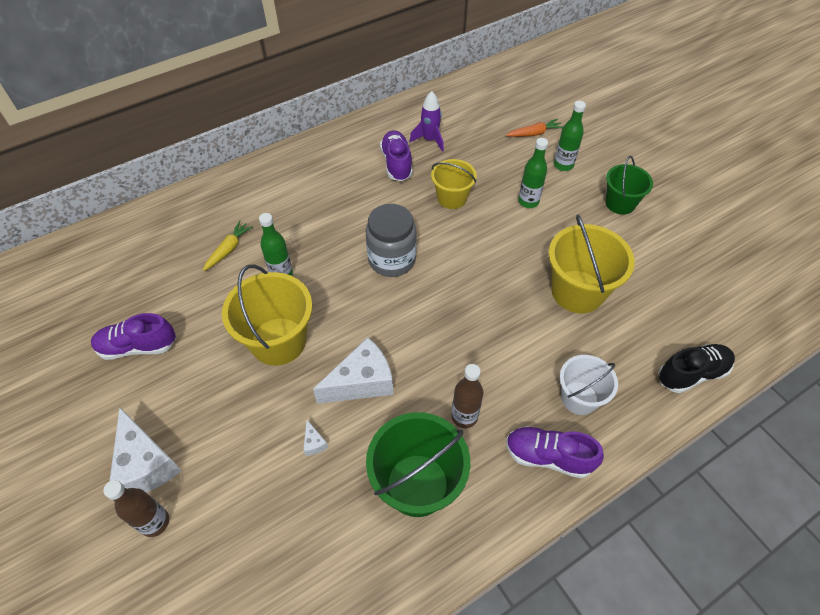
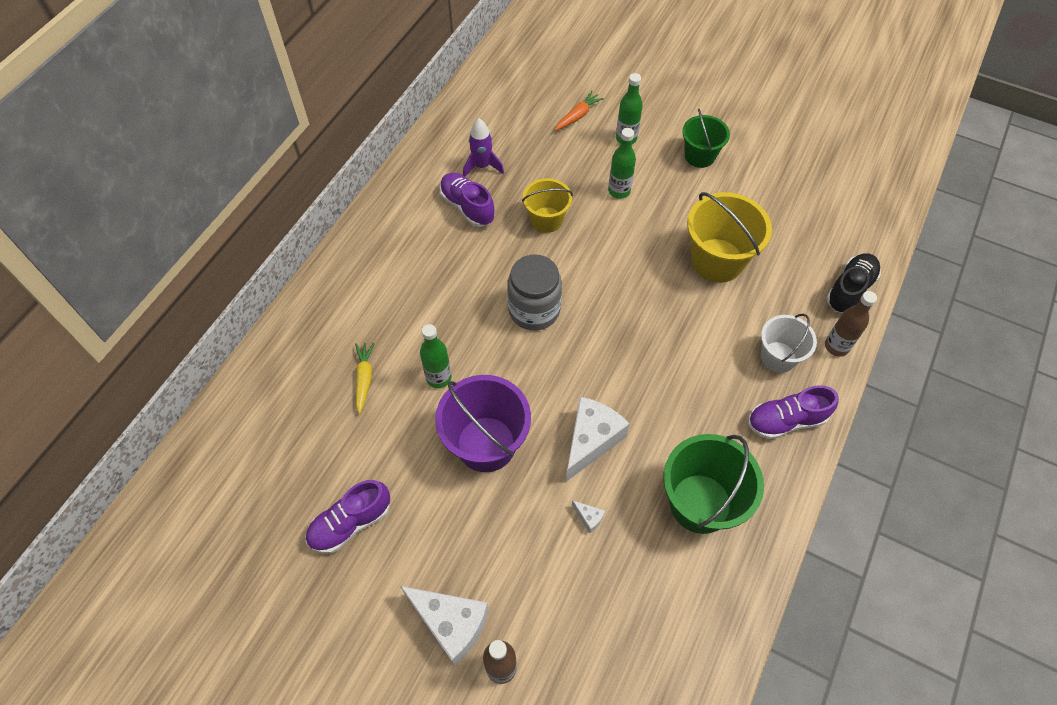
camera: 30 degrees left, 5 degrees up
(278, 341) = (486, 444): yellow bucket -> purple bucket
(464, 417) = (698, 424): brown bottle -> brown bottle (836, 346)

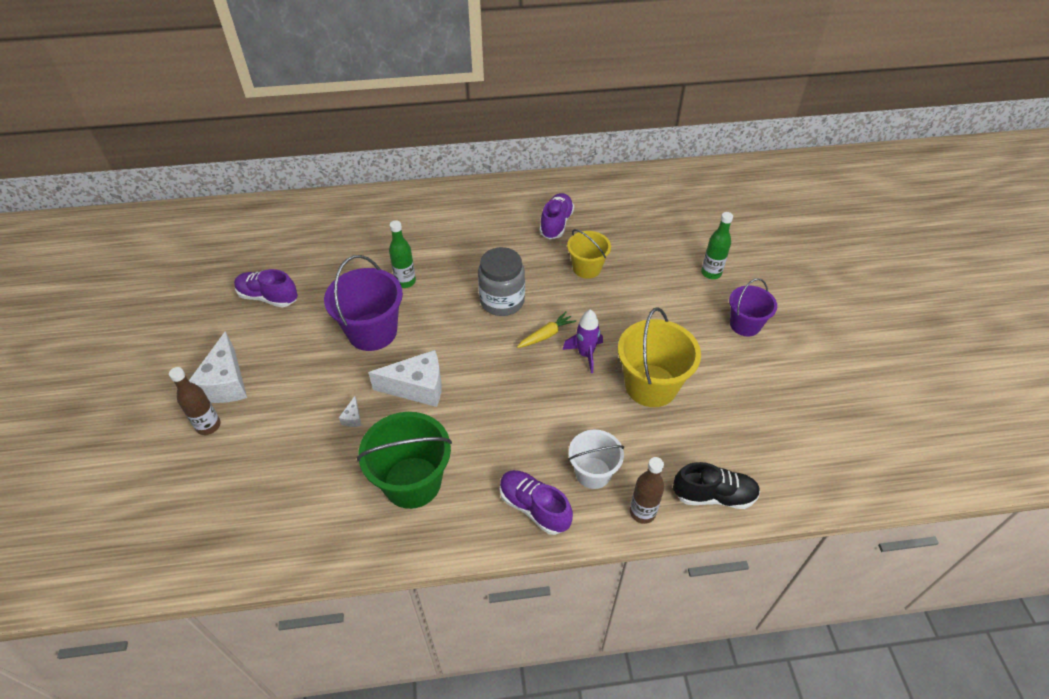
camera: 55 degrees right, 10 degrees down
(364, 378) = (376, 248): yellow carrot -> yellow carrot (546, 335)
(482, 166) = (598, 213): purple rocket -> purple rocket (585, 354)
(578, 116) = (701, 237): orange carrot -> none
(619, 191) = (655, 294): green bottle -> none
(699, 156) = (745, 324): green bucket -> purple bucket

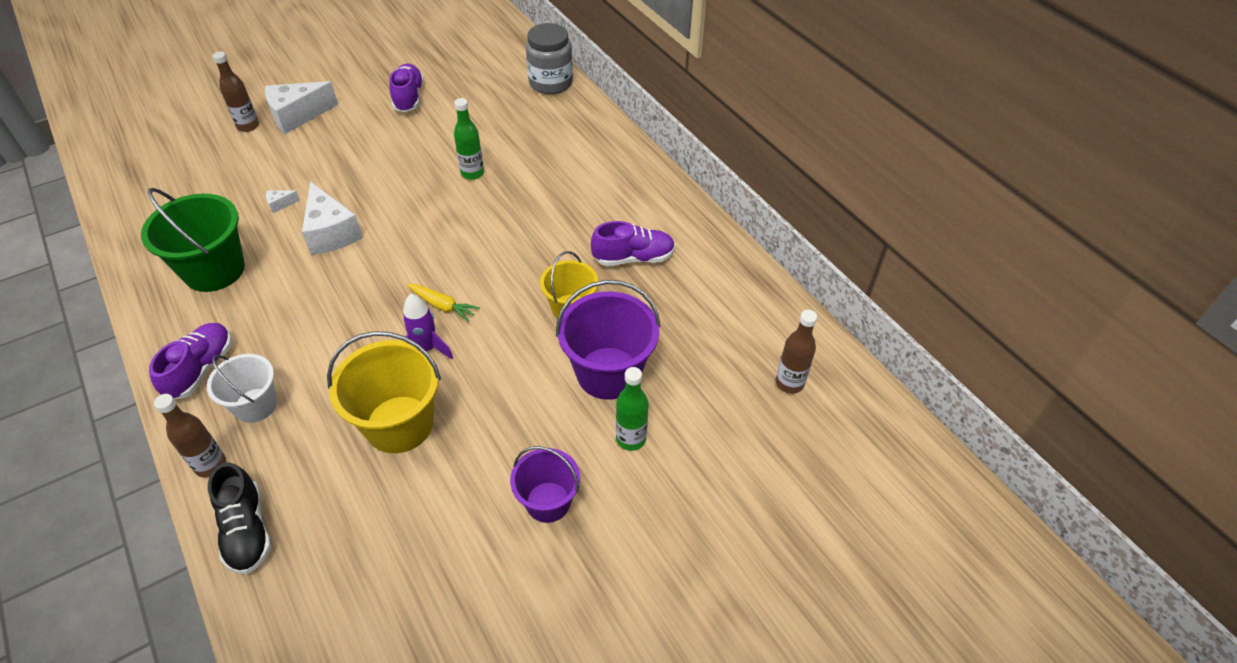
camera: 65 degrees right, 0 degrees up
(372, 332) = (393, 176): purple bucket -> purple bucket (608, 373)
(502, 301) = (479, 253): grey jar -> grey jar (550, 83)
(697, 194) = (789, 383): none -> brown bottle

